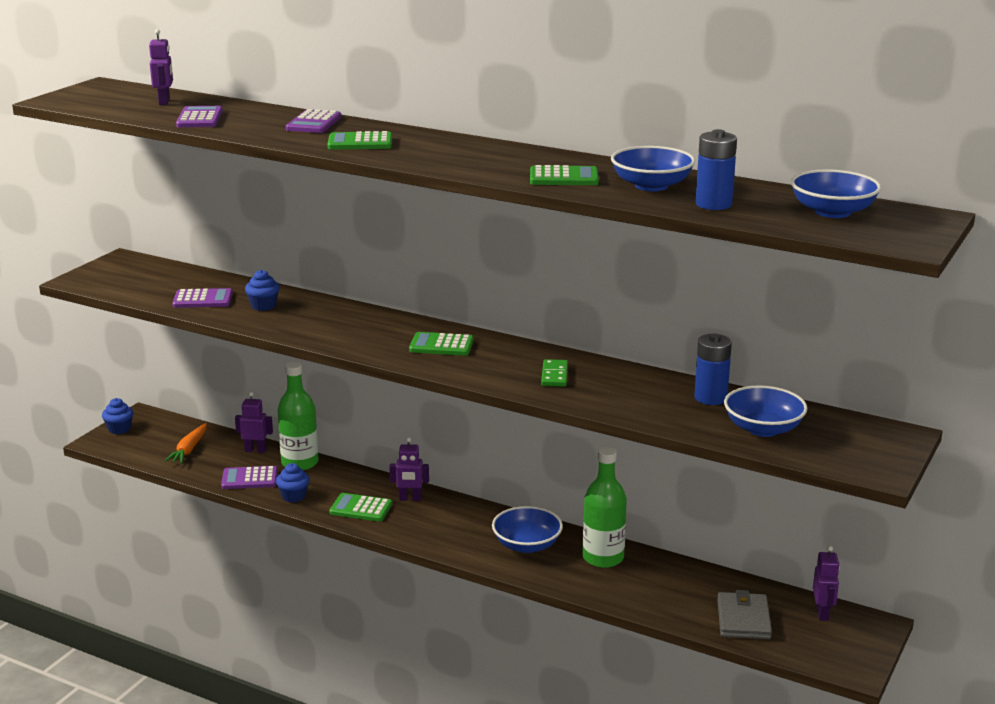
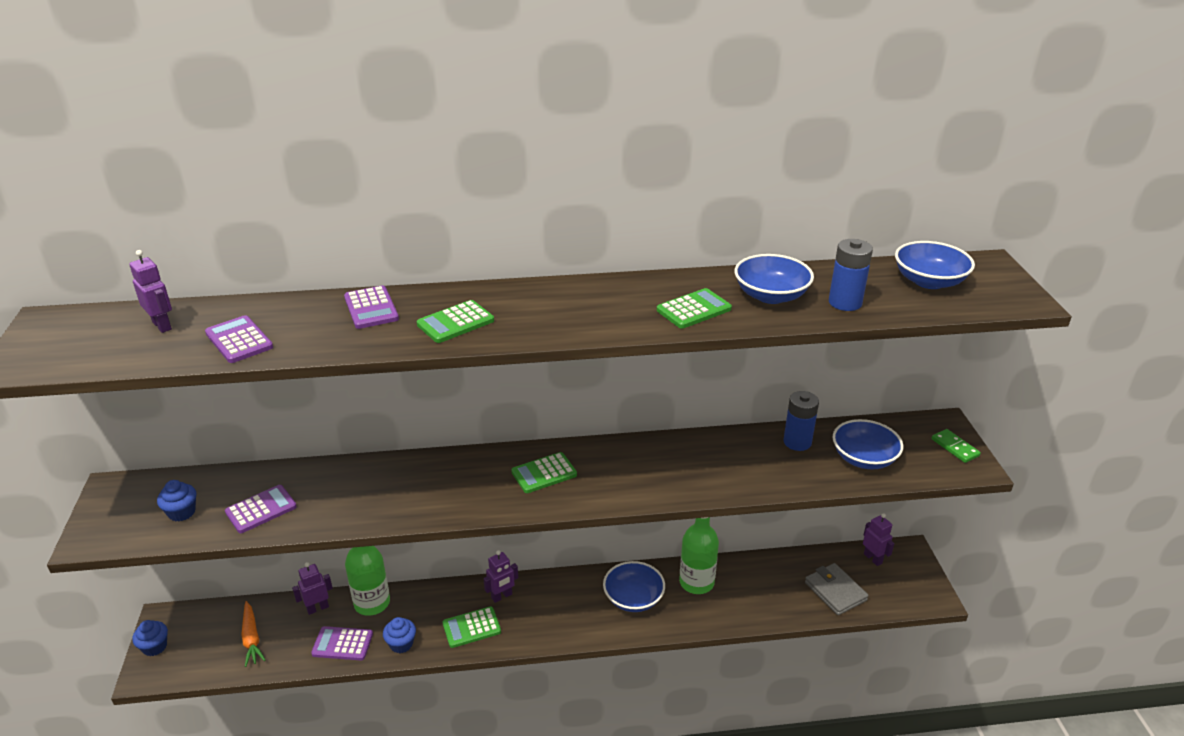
camera: 35 degrees left, 10 degrees up
(249, 479) = (342, 644): purple calculator -> purple calculator turned 45 degrees clockwise
(263, 306) = (332, 492): blue cupcake -> blue cupcake (182, 512)
(554, 375) = (667, 468): green domino -> green domino (955, 447)

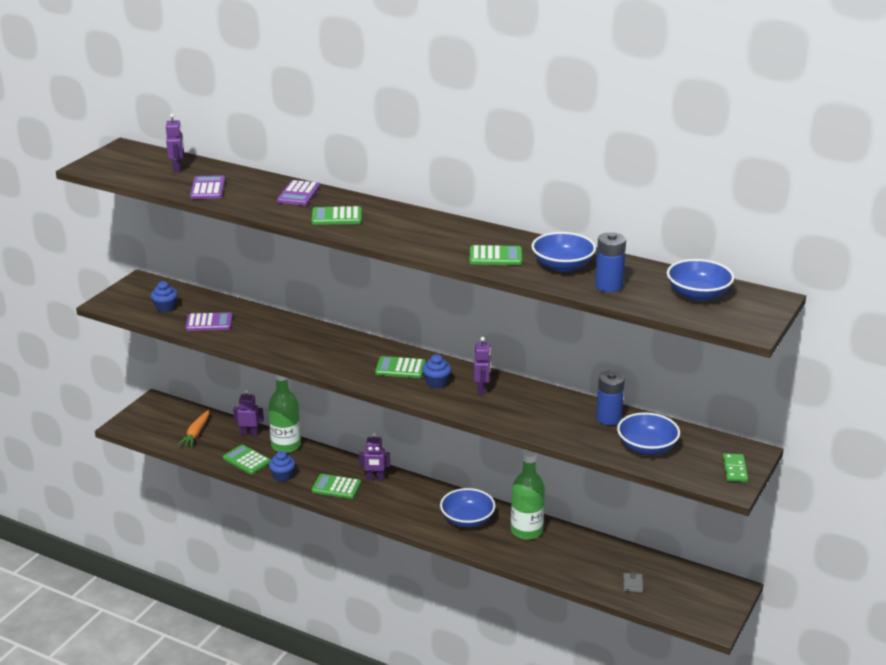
camera: 35 degrees right, 5 degrees down
(155, 647) = (138, 414): blue cupcake -> blue cupcake (436, 383)
(342, 644) = (246, 460): purple calculator -> green calculator
(835, 591) = (632, 584): grey wallet -> grey wallet, size x0.50
(873, 558) = (694, 579): purple robot -> purple robot (482, 389)

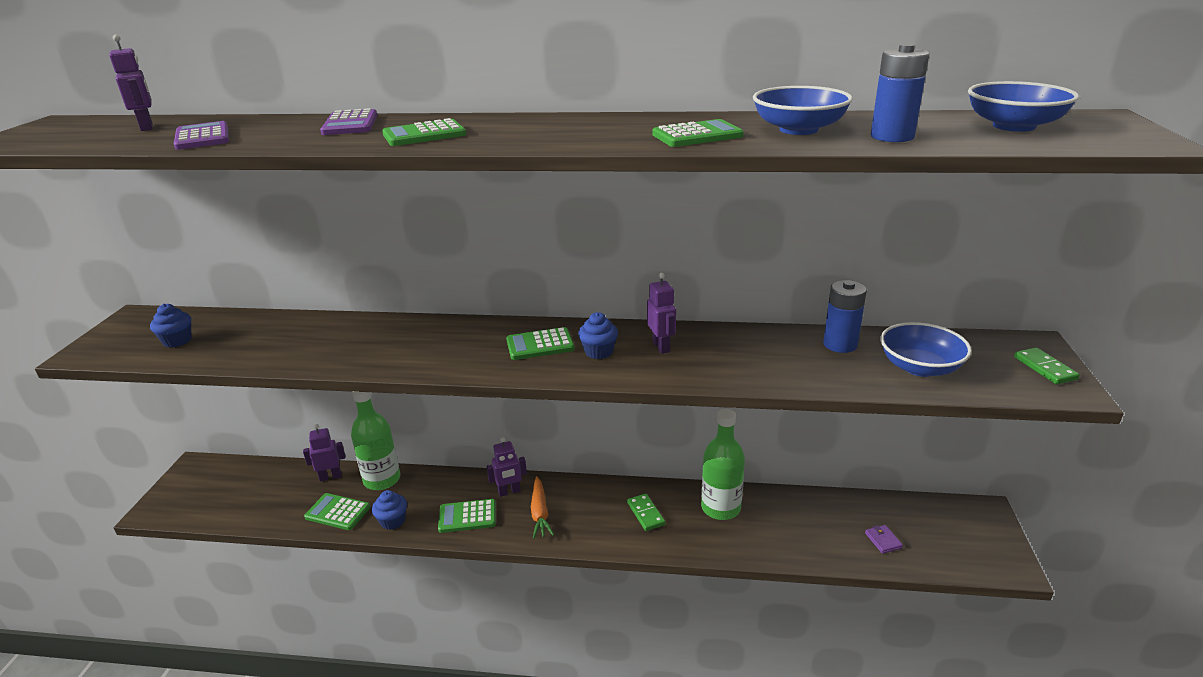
camera: 20 degrees left, 0 degrees up
(196, 433) = (259, 494): orange carrot -> orange carrot (540, 513)
(209, 323) = (248, 346): purple calculator -> none
(467, 519) = (646, 514): blue bowl -> green domino
(632, 584) = (883, 540): grey wallet -> purple wallet

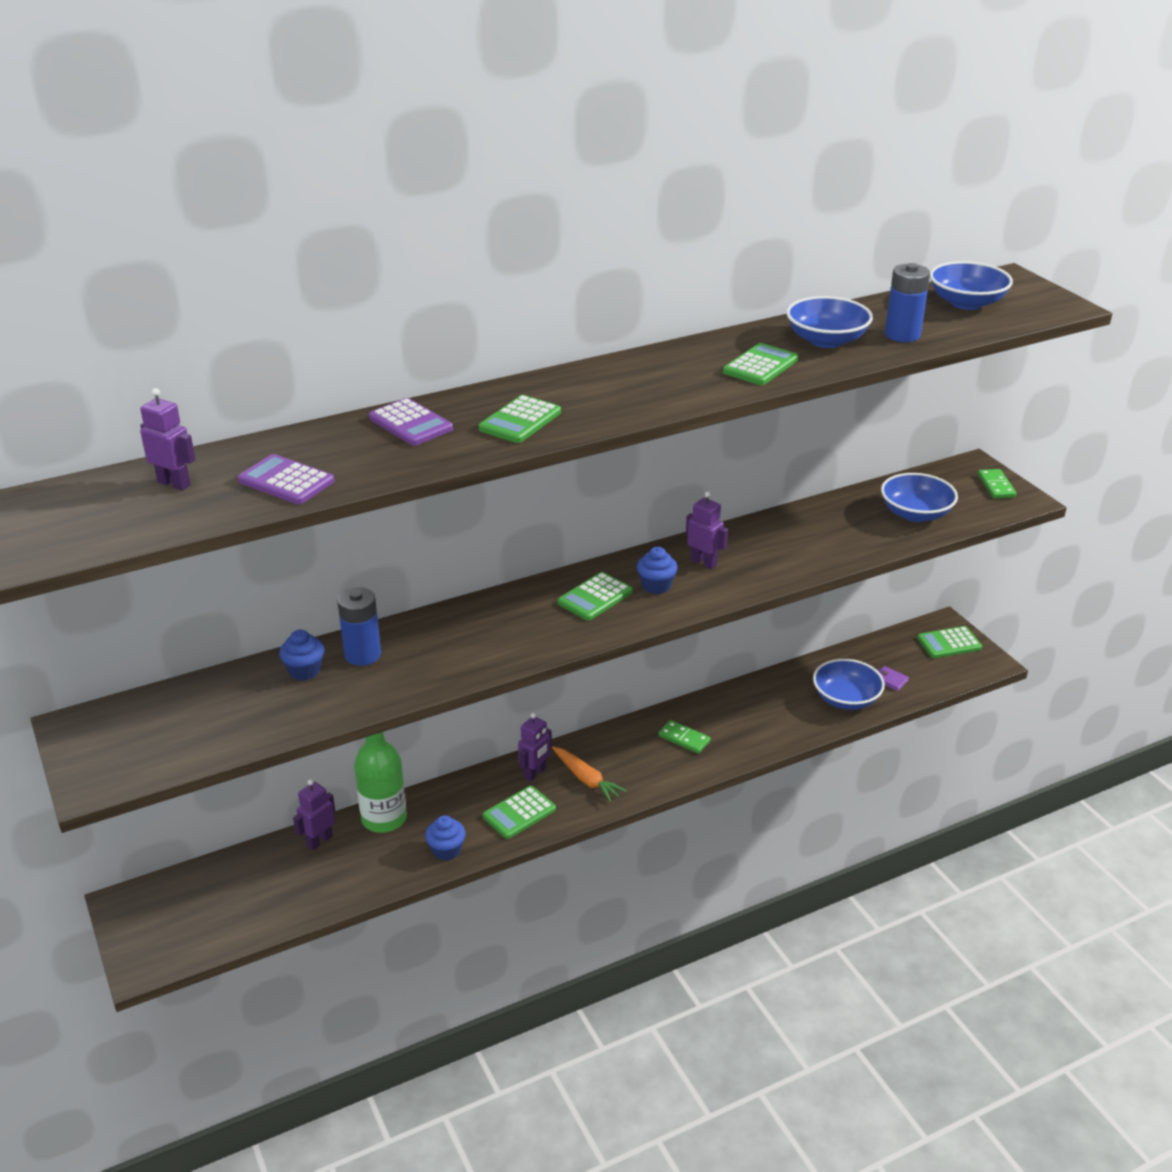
camera: 35 degrees left, 5 degrees up
(177, 341) = (191, 730): blue cupcake -> blue cupcake (304, 671)
(338, 512) = (375, 869): green calculator -> green calculator (949, 643)
(720, 508) = (743, 706): green bottle -> none
(822, 540) = (846, 699): none -> blue bowl
(840, 344) = (841, 512): blue battery -> blue battery (362, 655)
(1044, 368) = (996, 486): green domino -> green domino turned 45 degrees clockwise

